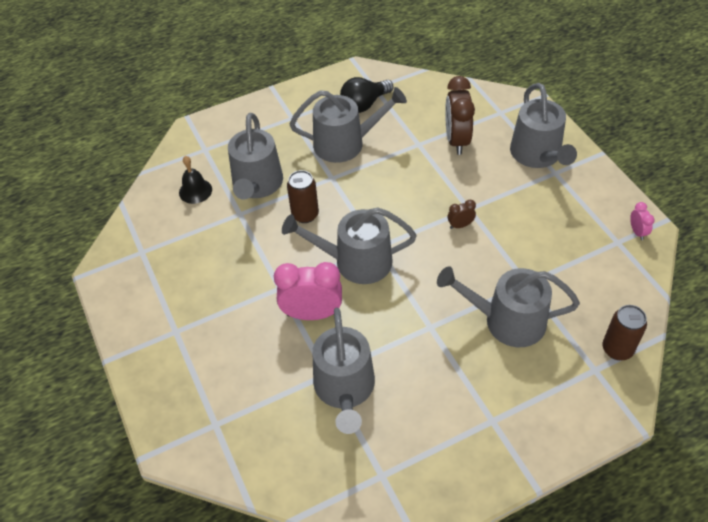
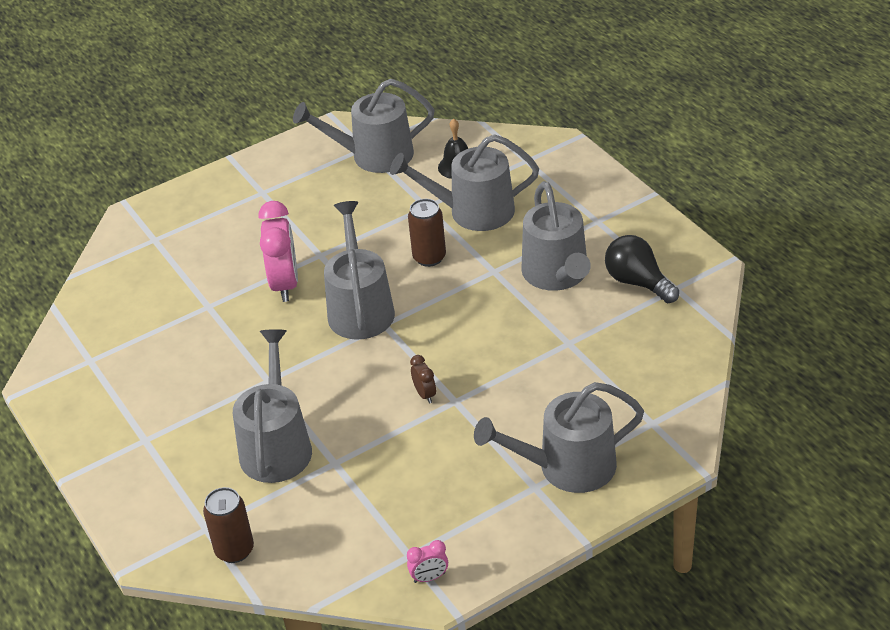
camera: 85 degrees right, 10 degrees down
(344, 388) = (190, 321): grey watering can -> grey watering can (374, 155)
(456, 140) = (582, 380): brown clock -> none

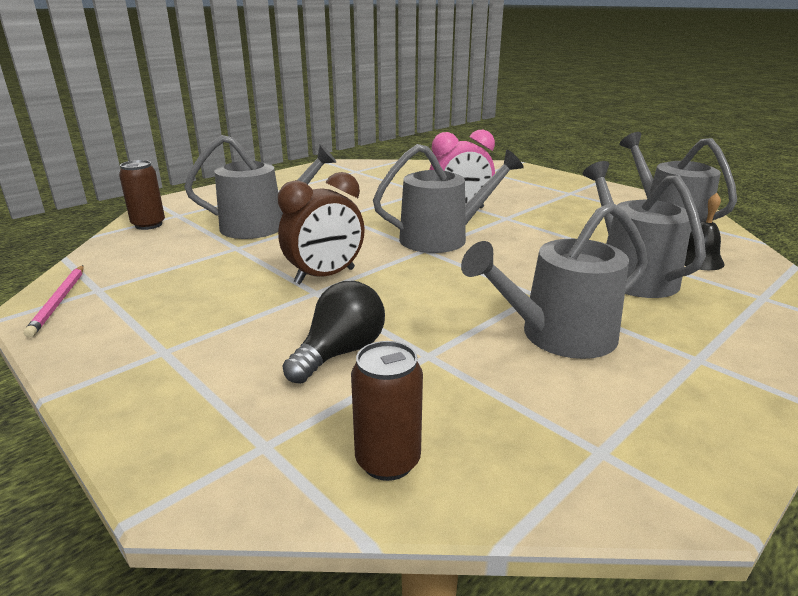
camera: 75 degrees right, 15 degrees down
(425, 394) = (325, 276): brown clock -> brown clock, size x2.15
(429, 257) = (535, 260): brown can -> brown can (388, 461)
(429, 577) = (59, 301): pink clock -> pink pencil
(568, 467) = (190, 373): grey watering can -> none
(638, 282) = (587, 407): black light bulb -> black light bulb (340, 353)

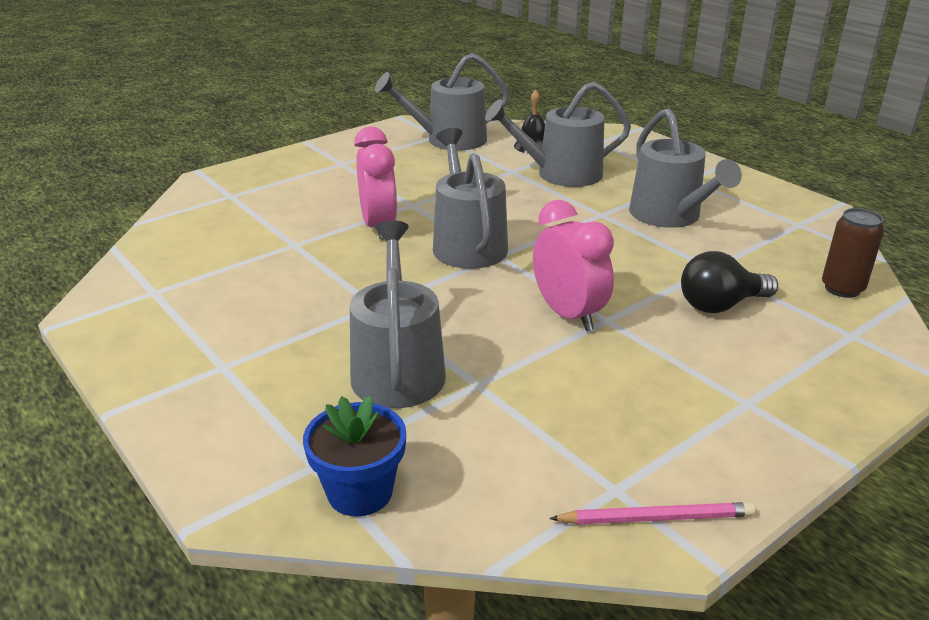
camera: 85 degrees left, 5 degrees up
(148, 225) = (360, 492): brown can -> blue flower pot
(325, 276) = (568, 314): brown clock -> pink clock
(340, 353) = (720, 305): black light bulb -> black light bulb turned 60 degrees counterclockwise

